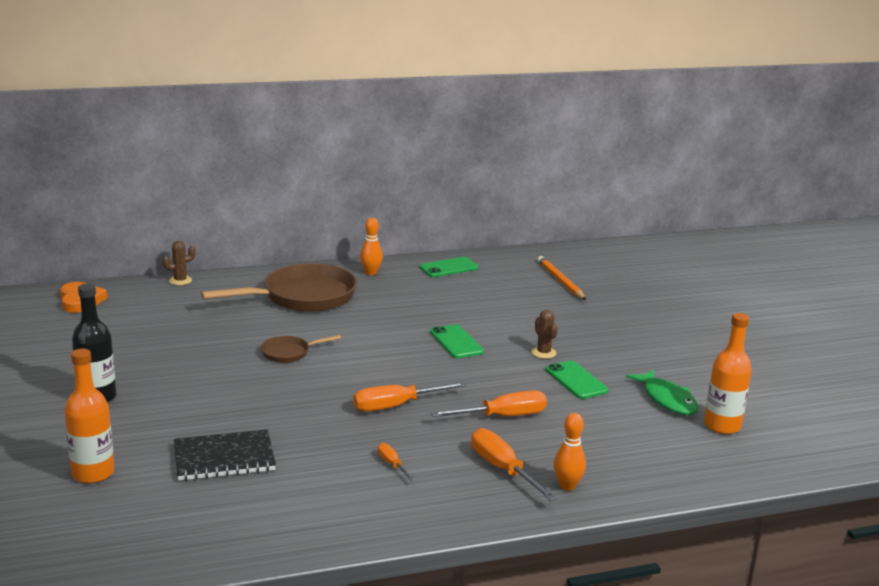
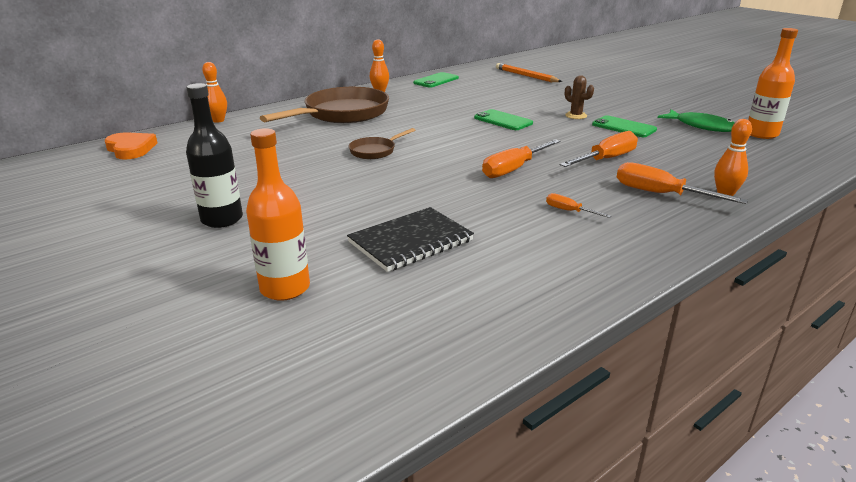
camera: 20 degrees left, 5 degrees up
(180, 280) = (218, 120): brown cactus -> orange bowling pin

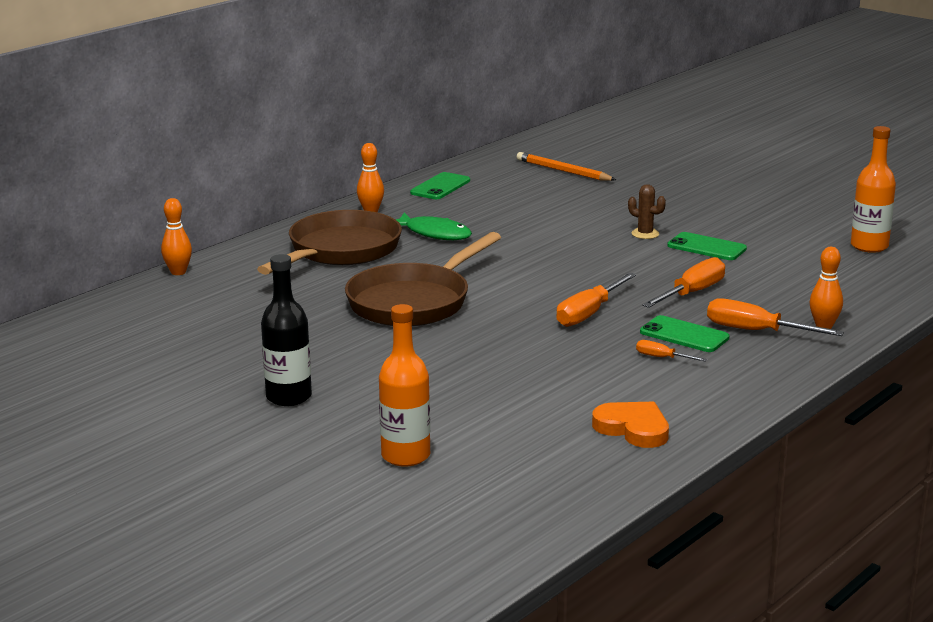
camera: 10 degrees left, 5 degrees down
(131, 149) = (98, 321): orange heart -> orange heart (633, 428)
(375, 151) = (413, 302): brown pan -> brown pan, size x2.14
(410, 241) = (507, 402): black notebook -> none
(503, 120) = (555, 247): green phone -> green phone (684, 335)
(701, 126) = (800, 240): green fish -> green fish (434, 234)

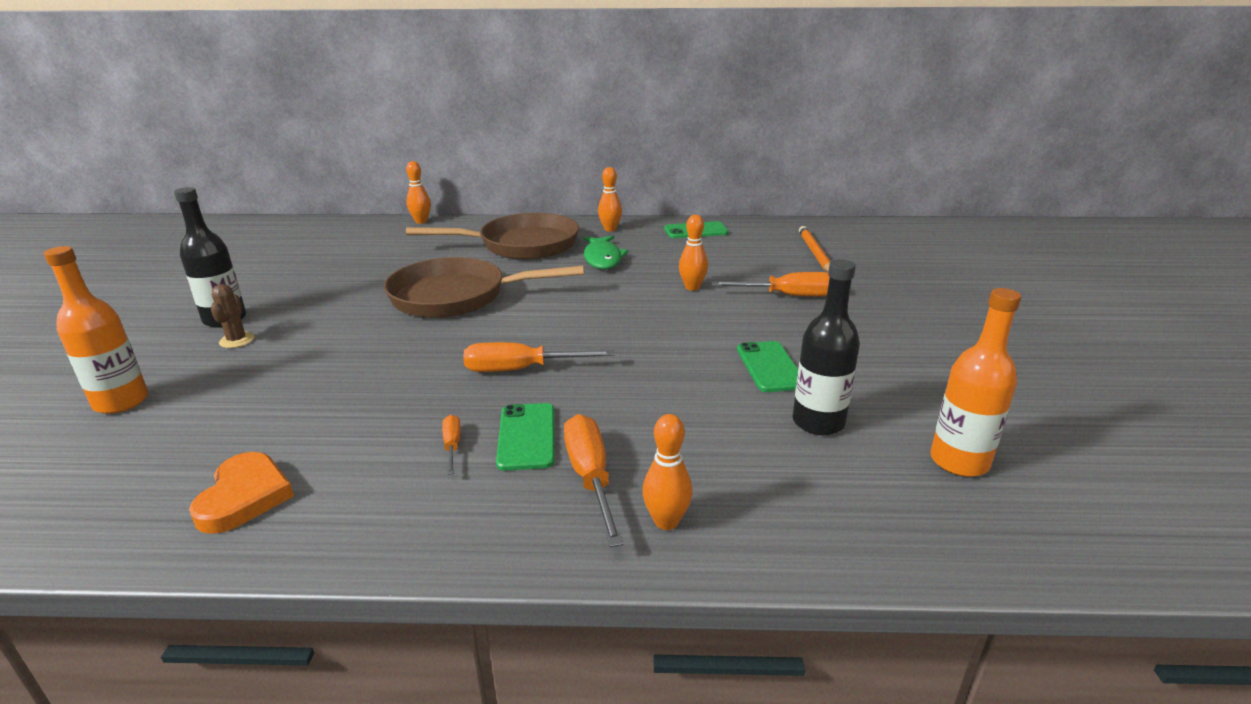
camera: 50 degrees right, 5 degrees up
(550, 225) = (692, 287): none -> orange bowling pin
(645, 234) = (747, 328): brown cactus -> brown cactus (237, 340)
(692, 293) = (642, 401): orange screwdriver -> orange screwdriver (788, 296)
(787, 260) = (818, 422): none -> black bottle

